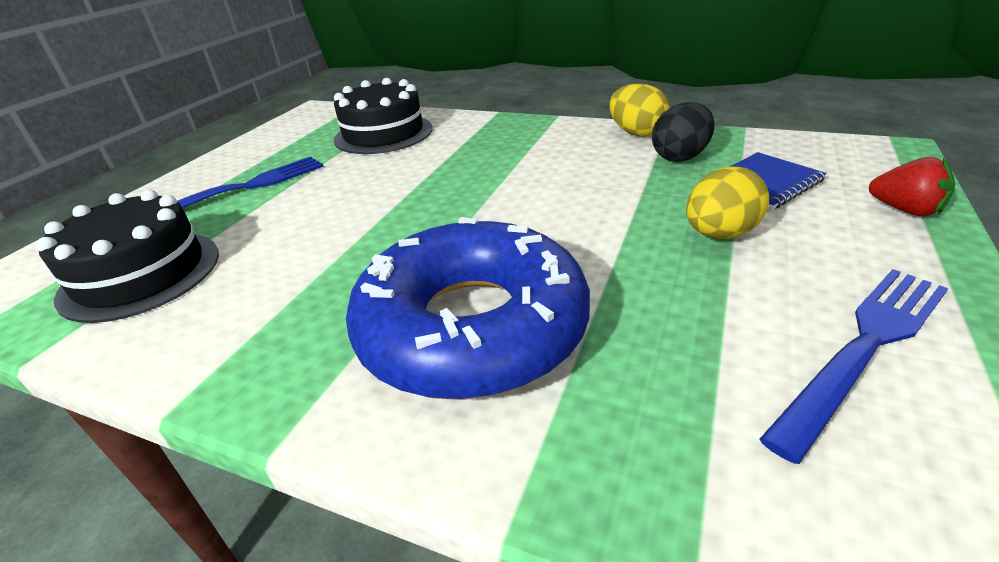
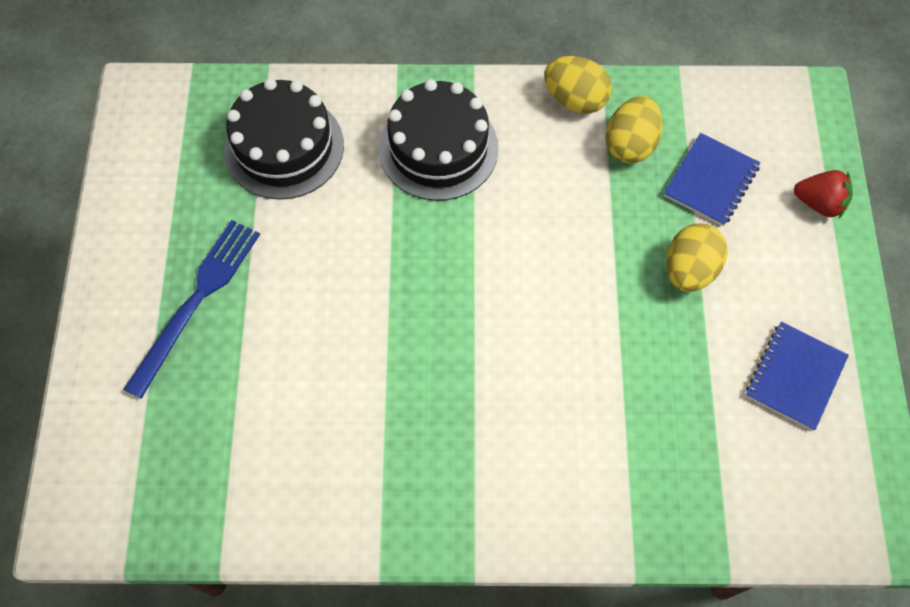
camera: 25 degrees left, 30 degrees up
(141, 274) = (216, 452): black cake -> black cake (438, 148)
(472, 327) = (544, 430): blue donut -> none
(680, 157) = (630, 144): black egg -> yellow egg
(864, 347) = (795, 376): blue fork -> blue notebook

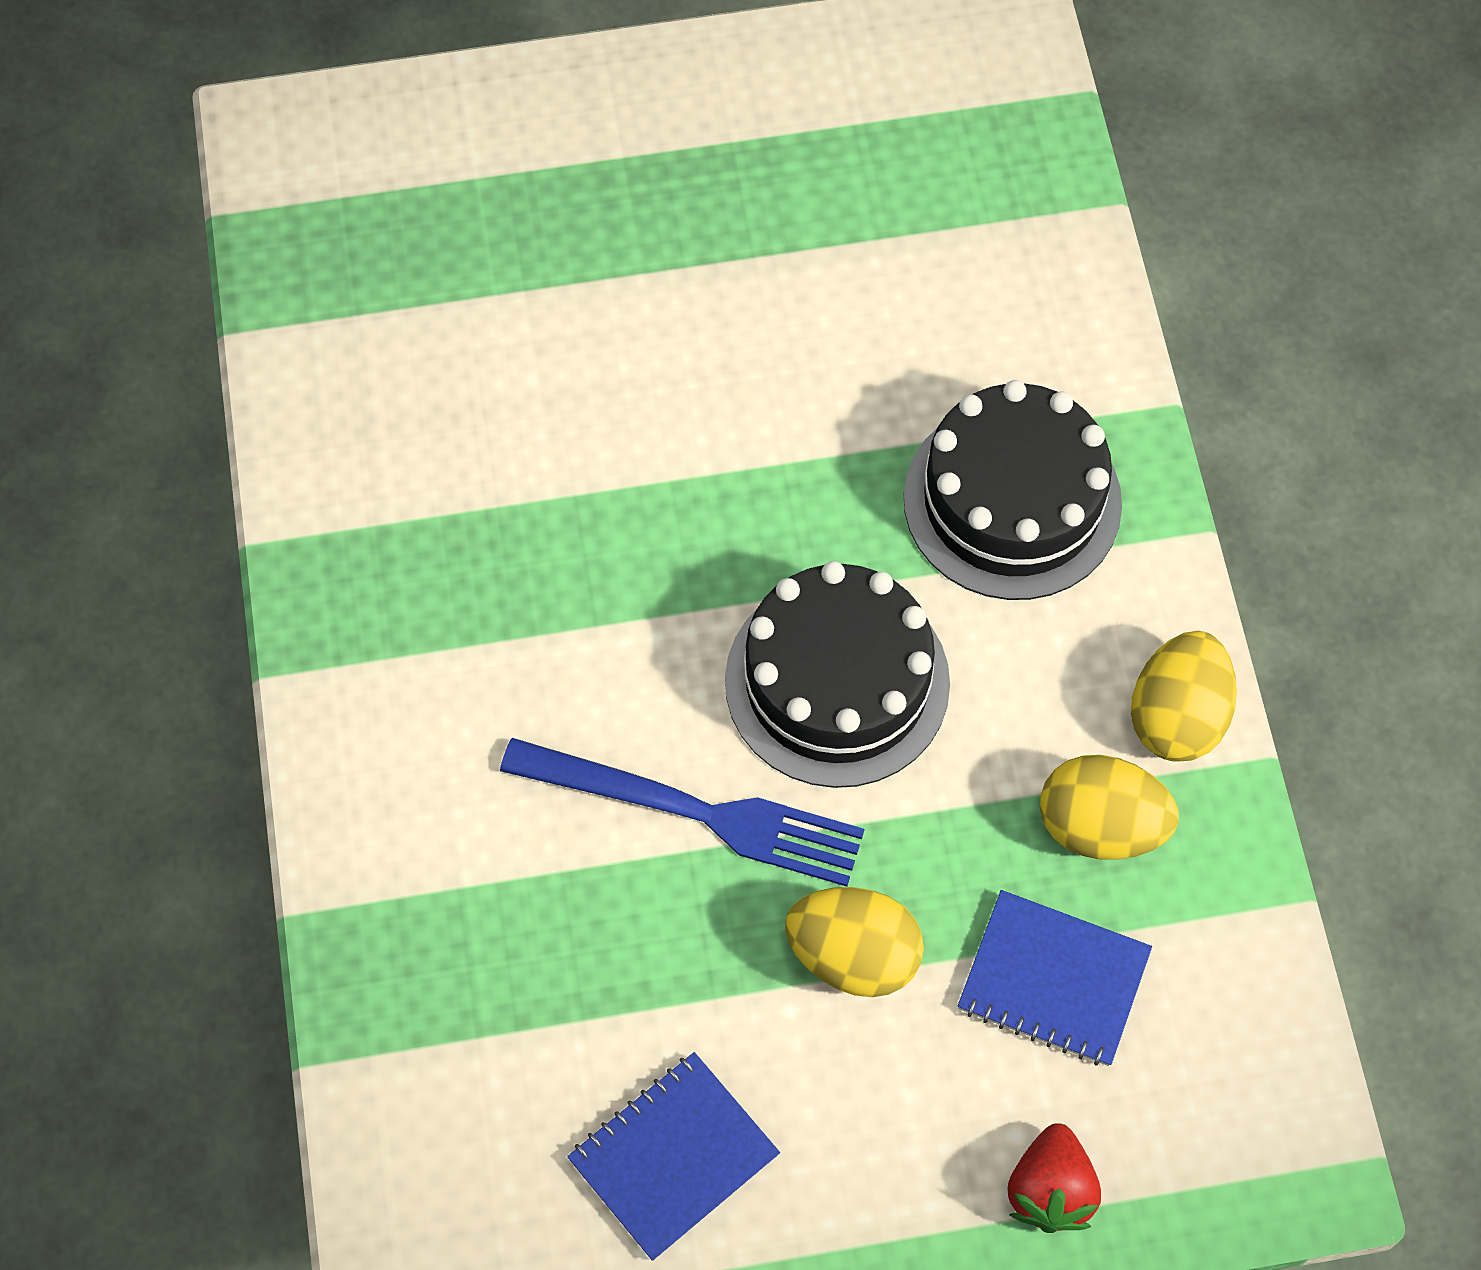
camera: 80 degrees right, 0 degrees up
(196, 301) = (646, 203): blue fork -> blue fork (695, 811)
(284, 147) = (956, 262): black cake -> black cake (837, 682)
(795, 376) = (673, 1157): blue notebook -> blue notebook turned 60 degrees counterclockwise

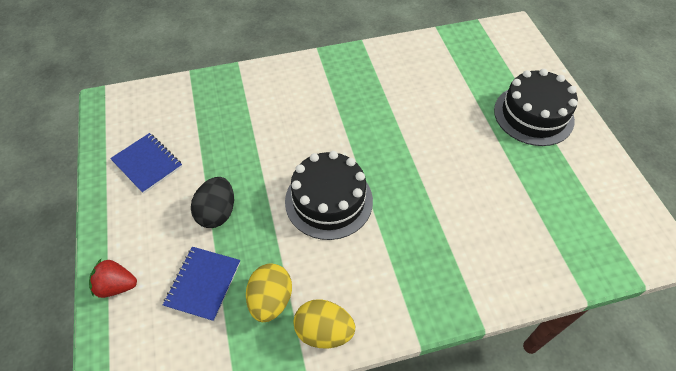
camera: 85 degrees right, 10 degrees down
(695, 811) = (274, 160): blue fork -> none
(853, 955) = (217, 213): yellow egg -> black egg
(1012, 501) = (419, 259): black cake -> black cake (533, 115)

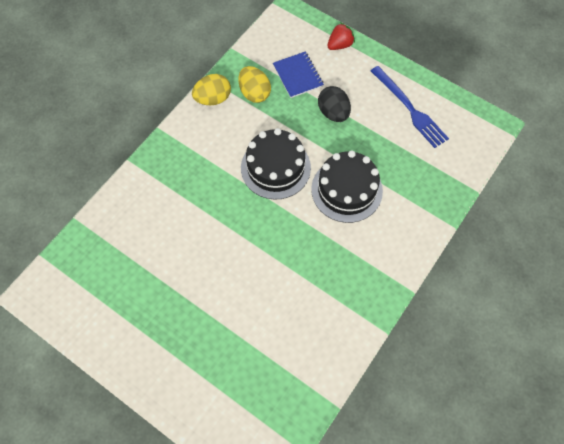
camera: 140 degrees right, 10 degrees up
(147, 164) = (409, 109): blue notebook -> blue fork
(533, 115) = (182, 355): black cake -> black cake (346, 190)

